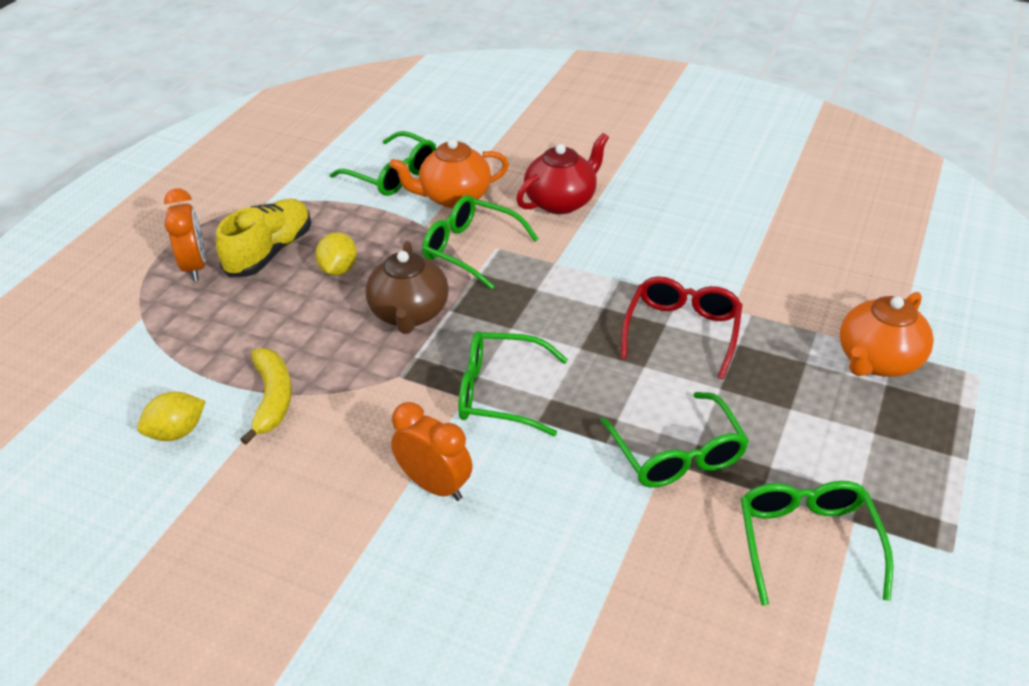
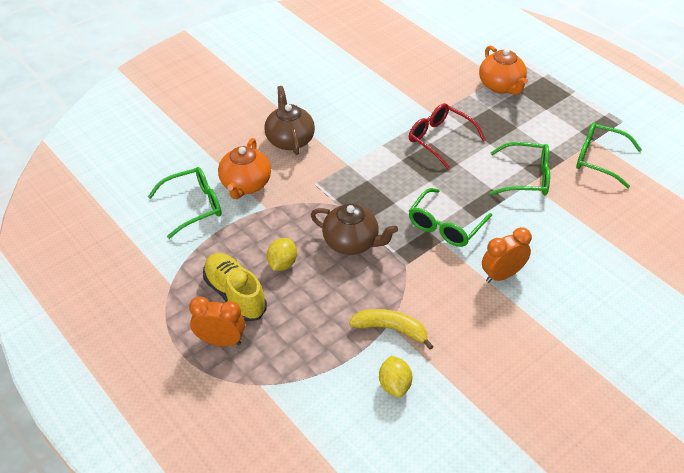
camera: 65 degrees left, 5 degrees up
(339, 269) = (282, 263): yellow lemon -> yellow lemon turned 75 degrees clockwise
(470, 249) = (307, 195): green glasses -> none
(561, 201) = (290, 140): red teapot -> brown teapot

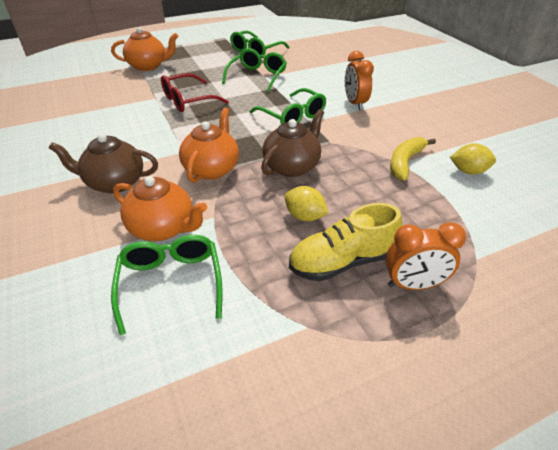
camera: 75 degrees left, 5 degrees down
(220, 341) = (413, 284): orange clock -> orange clock turned 120 degrees counterclockwise
(328, 190) = (212, 169): none -> orange teapot

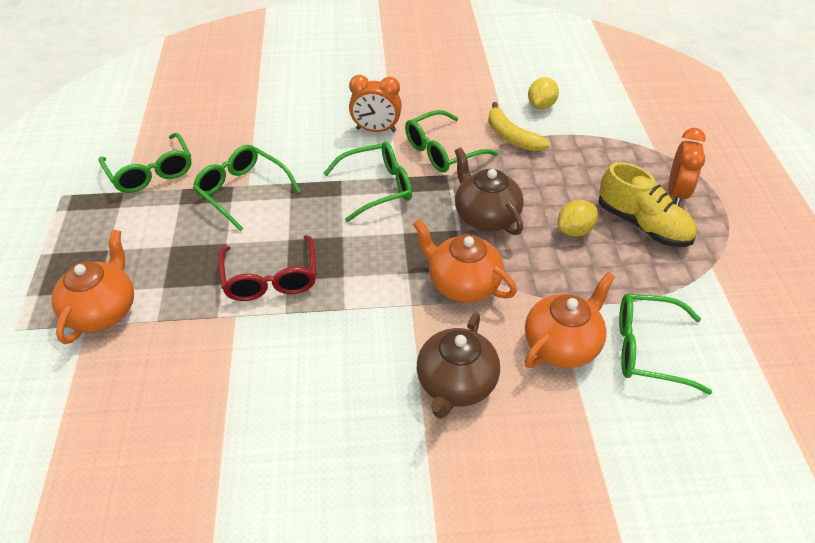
camera: 70 degrees left, 5 degrees up
(342, 262) = (643, 225): yellow shoe -> yellow shoe turned 45 degrees counterclockwise
(354, 133) = (442, 151): none -> green glasses

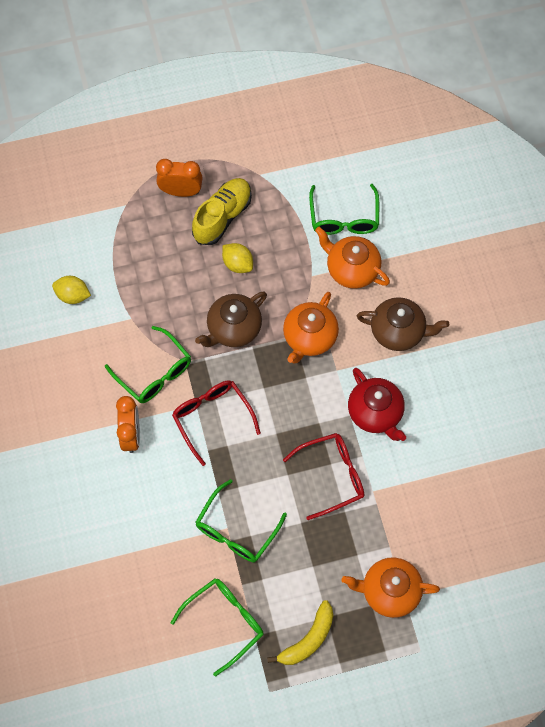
camera: 100 degrees left, 20 degrees up
(339, 336) = (375, 413): none -> red teapot
(377, 187) = (212, 418): green glasses -> red glasses
(511, 137) = (124, 317): yellow banana -> yellow banana (308, 639)

